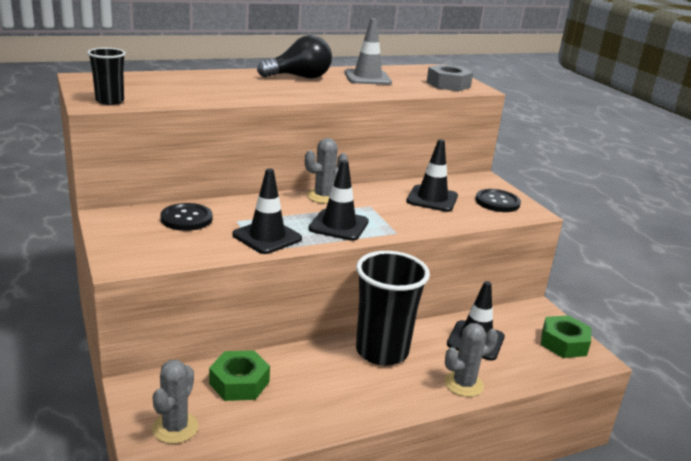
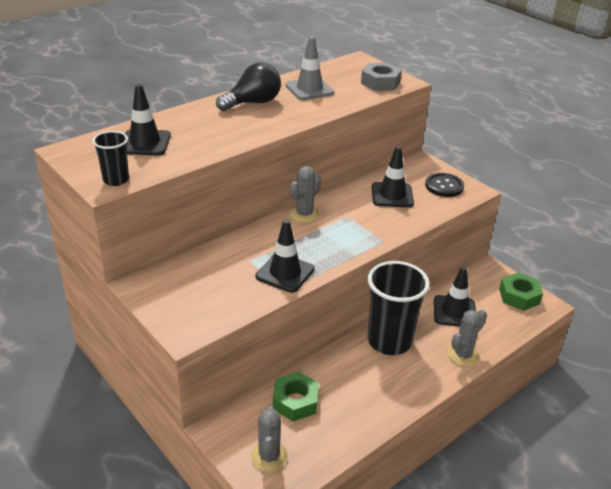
camera: 15 degrees left, 10 degrees up
(186, 219) = (207, 270): black button -> none
(338, 225) = (334, 245): black traffic cone -> black traffic cone (145, 143)

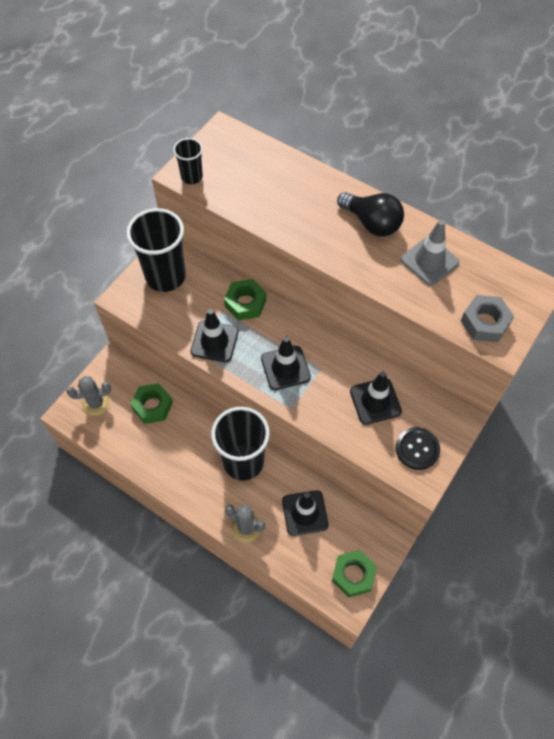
camera: 75 degrees right, 25 degrees up
(145, 143) = (257, 172): black traffic cone -> black traffic cone (285, 368)
(177, 292) = (165, 276): none -> black cup
(248, 243) = (245, 303): none -> green nut
(304, 214) = (307, 333): grey cactus -> none

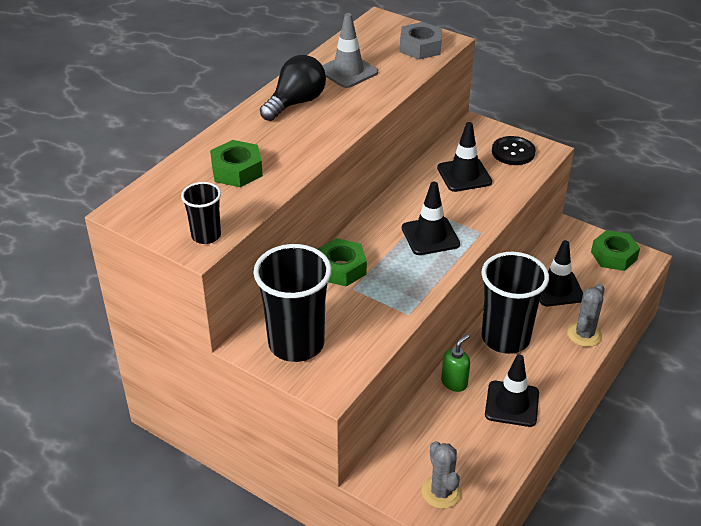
camera: 90 degrees left, 20 degrees down
(152, 406) = (440, 428): green nut -> green nut (237, 170)
(196, 419) = (454, 382): none -> green soap dispenser
(214, 341) = (398, 294): black traffic cone -> black traffic cone (512, 404)

